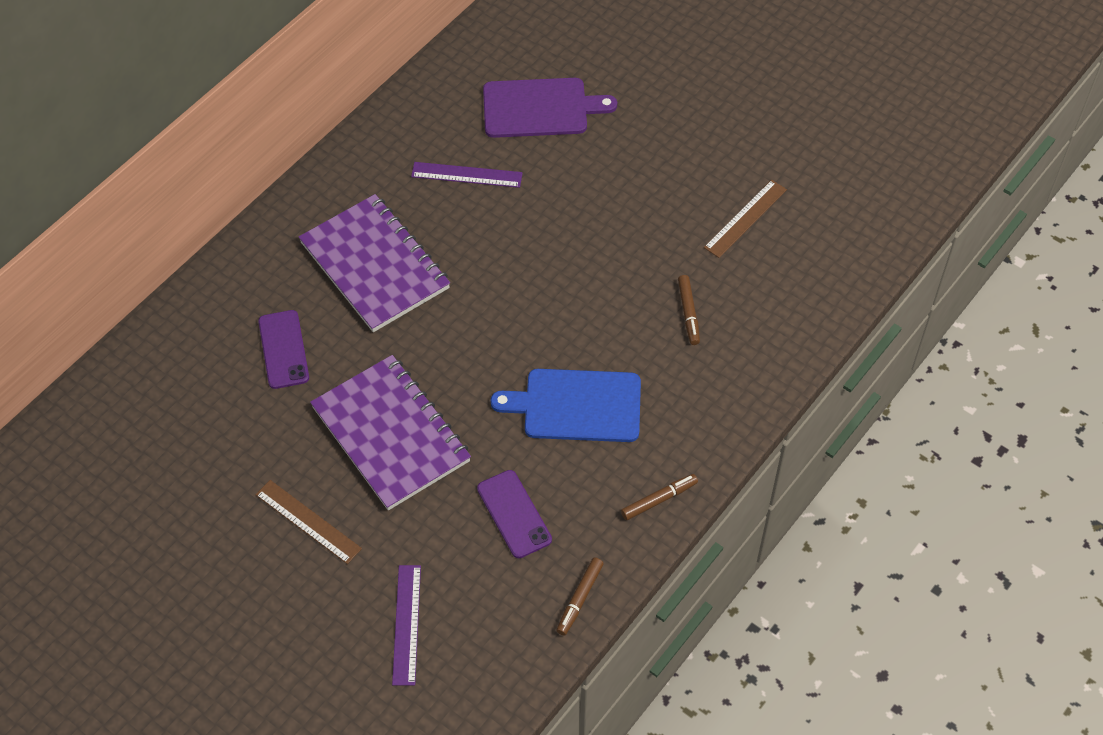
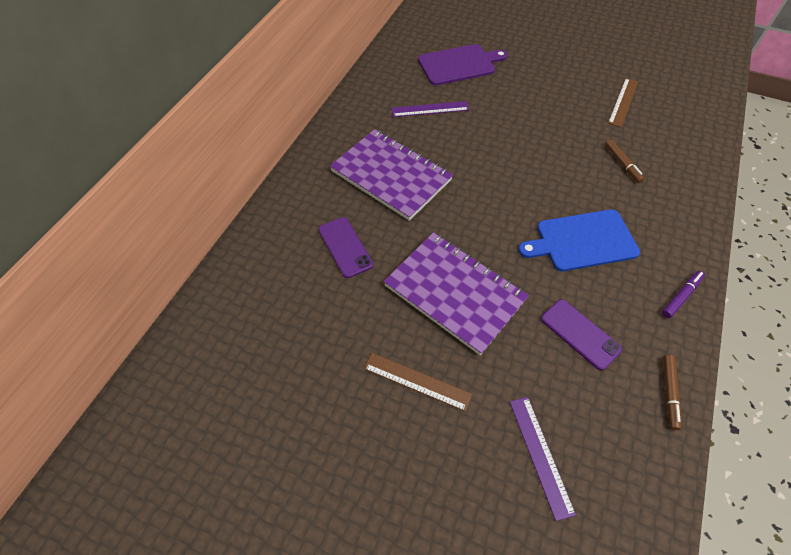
camera: 15 degrees left, 0 degrees up
(659, 500) = (681, 296): brown marker -> purple marker

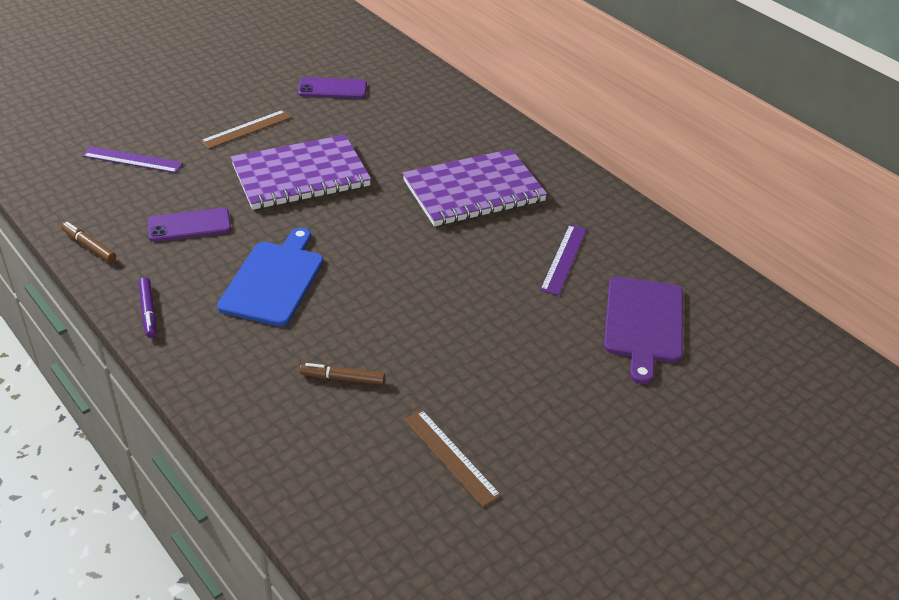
camera: 115 degrees right, 15 degrees down
(345, 247) = (406, 137): purple phone -> purple phone (332, 89)

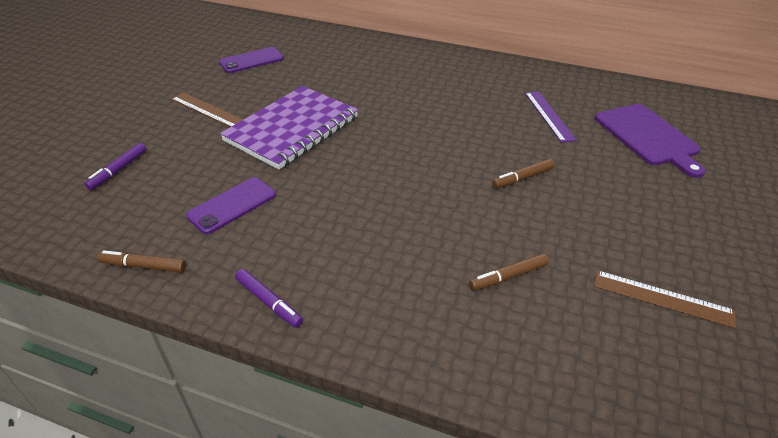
camera: 30 degrees left, 0 degrees up
(132, 160) = (118, 170): purple ruler -> purple marker
(247, 129) = (207, 110): brown ruler -> brown ruler turned 75 degrees counterclockwise
(273, 280) = (359, 220): blue cutting board -> none
(457, 307) = (522, 178): none -> brown marker
(473, 191) = (436, 94): purple notebook -> none

